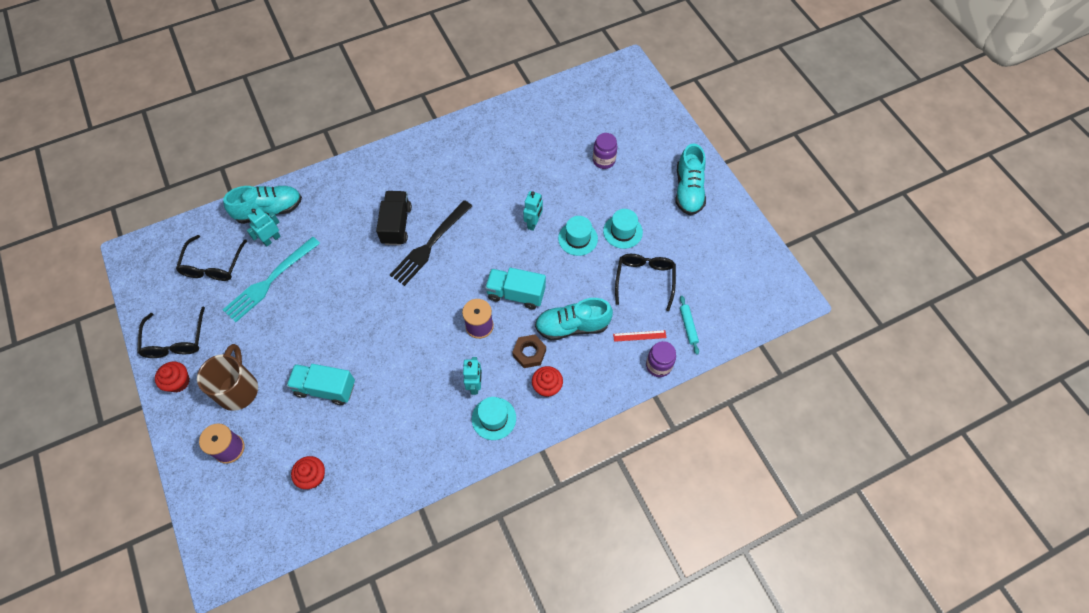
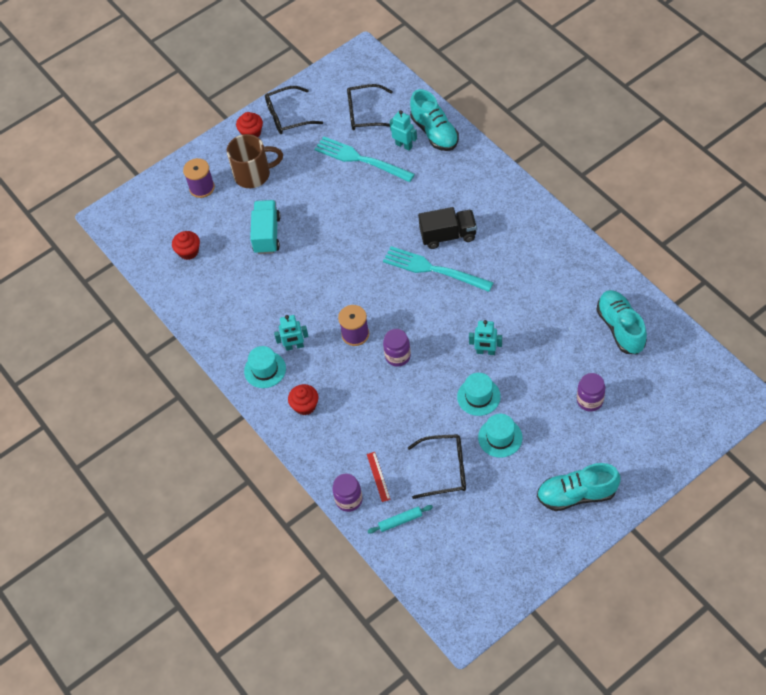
camera: 85 degrees right, 5 degrees down
(429, 245) = (432, 269): black fork -> turquoise fork
(516, 294) = (398, 356): turquoise truck -> purple jar
(529, 353) = (336, 383): brown nut -> none
(572, 326) = (374, 413): turquoise shoe -> turquoise shoe (620, 328)

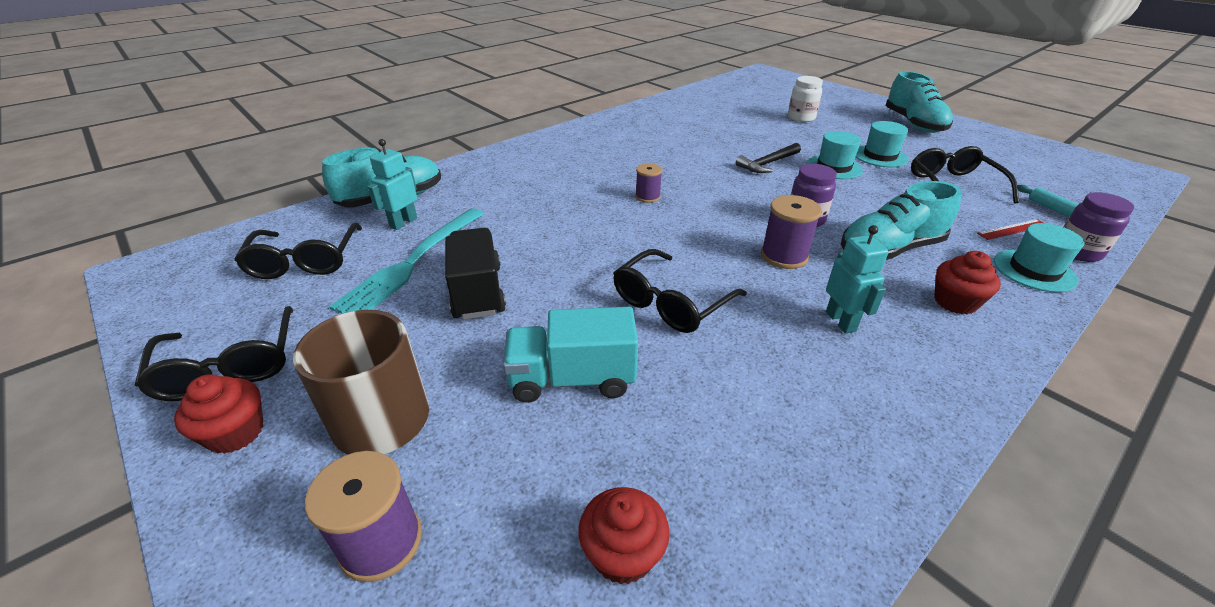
camera: 100 degrees left, 20 degrees down
(265, 370) = (916, 358): turquoise hat -> turquoise hat (1034, 270)
(316, 274) = (671, 302): none -> black glasses
(432, 269) = (647, 197): turquoise fork -> purple spool
(448, 235) = (588, 187): black truck -> black truck (478, 292)
(485, 352) = (767, 163): turquoise robot -> black hammer
(590, 400) = (801, 118): purple jar -> white jar
(620, 328) = (708, 106): turquoise shoe -> turquoise shoe (890, 249)

